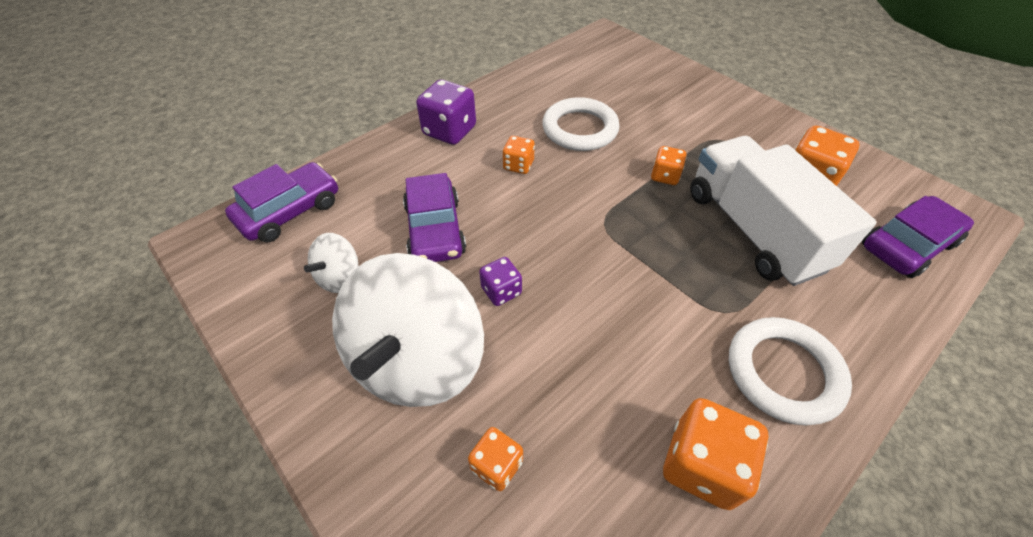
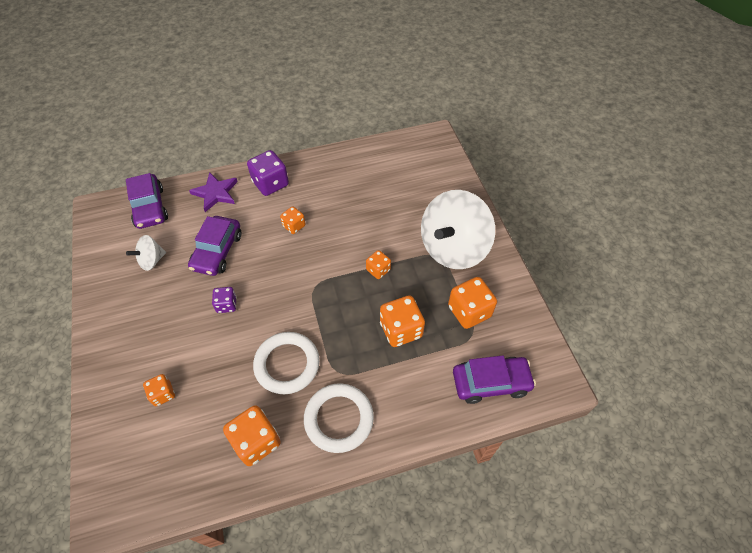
camera: 25 degrees right, 5 degrees up
(290, 211) = (150, 207): purple car -> purple car turned 90 degrees clockwise
(380, 164) = (215, 193): none -> purple star
(418, 360) = (161, 325): white spinning top -> white spinning top (453, 248)
(580, 129) = (352, 213): white ring -> white ring (287, 364)
(753, 230) = (401, 330): white truck -> orange dice

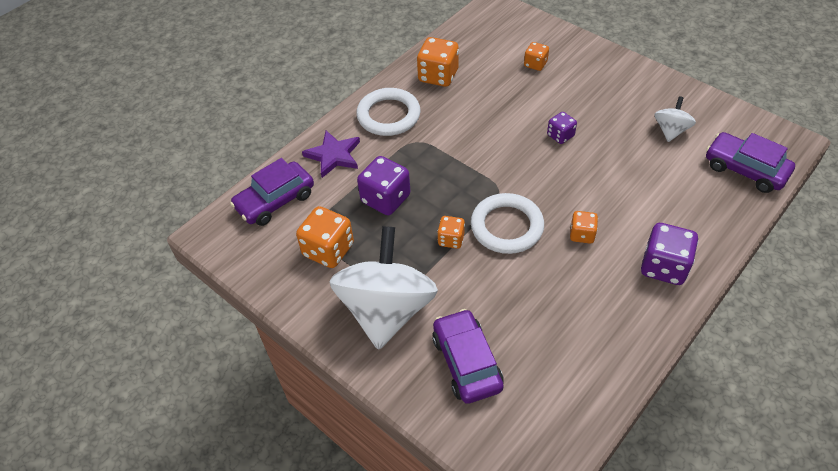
camera: 150 degrees right, 5 degrees down
(215, 193) = (705, 221): purple star -> purple star (334, 155)
(217, 251) = (625, 169): purple car -> purple car (466, 362)
(287, 364) = (462, 125): white ring -> white ring (506, 226)
(401, 330) = (385, 199): orange dice -> purple dice

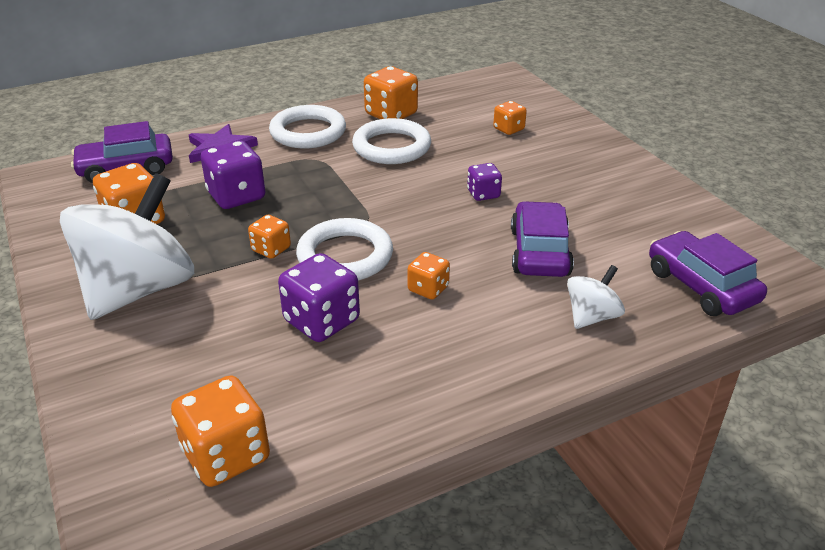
camera: 20 degrees right, 15 degrees down
(463, 110) = (391, 147): none -> white ring
(466, 362) = (175, 367): purple car -> purple car (539, 252)
(553, 412) = (226, 455): none -> orange dice
(664, 267) = (506, 351): purple dice -> purple dice (321, 321)
(670, 130) = (627, 223): white spinning top -> white spinning top (591, 317)

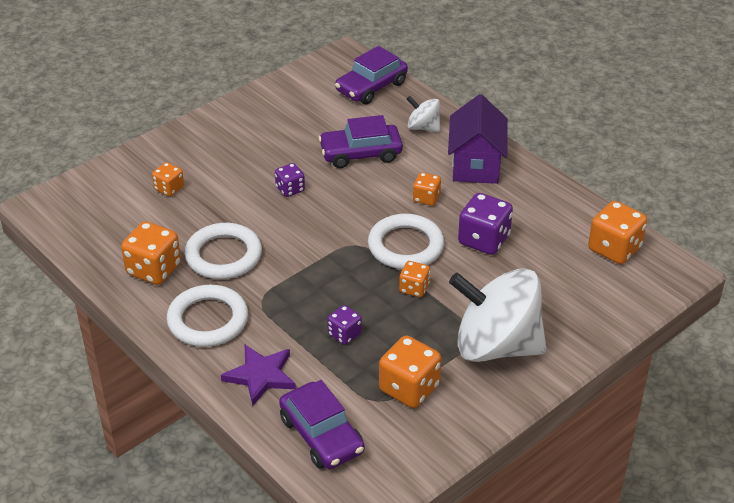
camera: 105 degrees left, 5 degrees up
(236, 196) = (344, 334): purple dice -> purple dice, size x0.58
(486, 350) = (476, 165): none -> purple house

